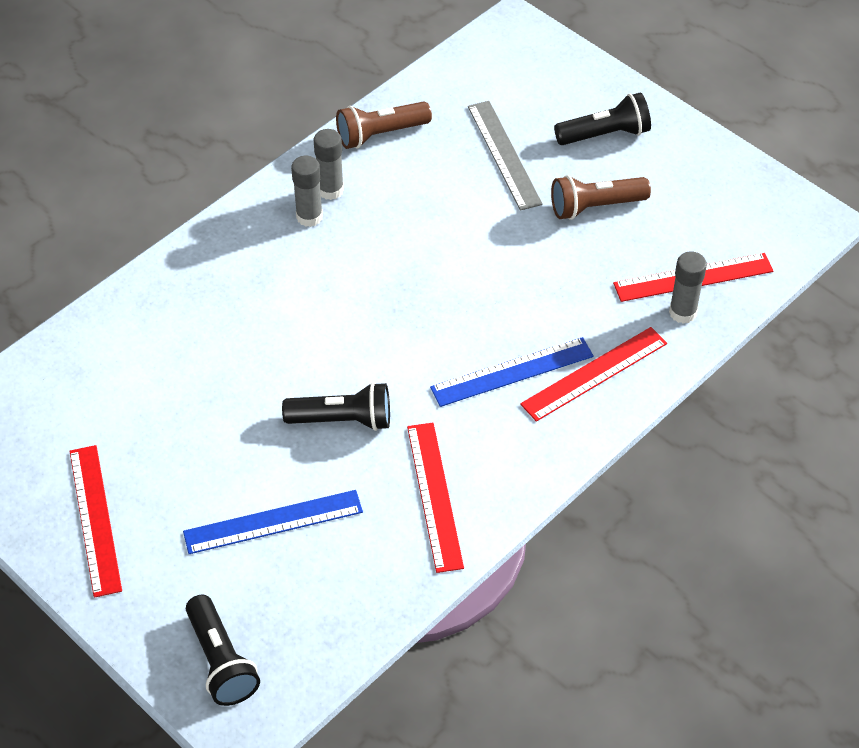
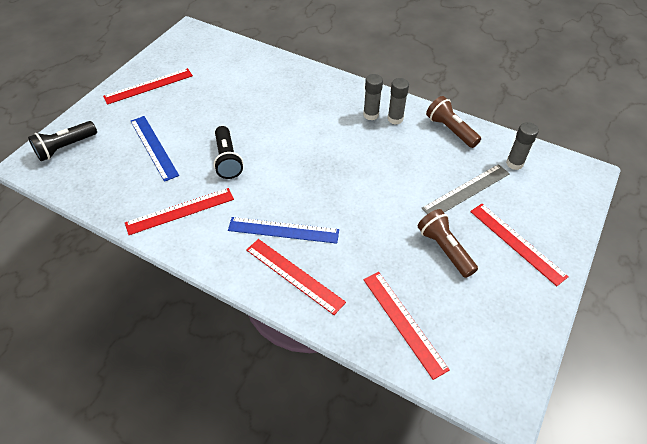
camera: 75 degrees right, 0 degrees up
(512, 372) = (283, 230): blue ruler -> blue ruler turned 45 degrees counterclockwise
(605, 134) = (517, 243): black flashlight -> red ruler
(682, 312) = (367, 321): grey glue stick -> grey glue stick (514, 163)

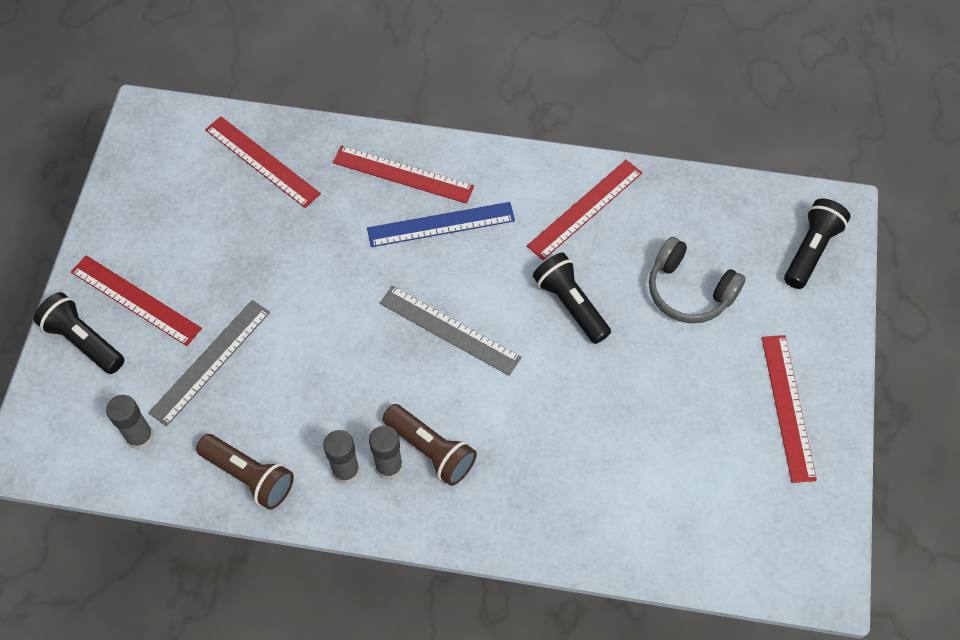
camera: 160 degrees right, 10 degrees up
(148, 86) = (788, 407): red ruler -> red ruler turned 45 degrees counterclockwise
(153, 147) = (689, 291): blue ruler -> grey headphones
(308, 167) = (449, 330): none -> grey ruler
(444, 249) = (229, 262): brown flashlight -> brown flashlight (431, 450)
(554, 226) = (84, 341): none -> black flashlight

